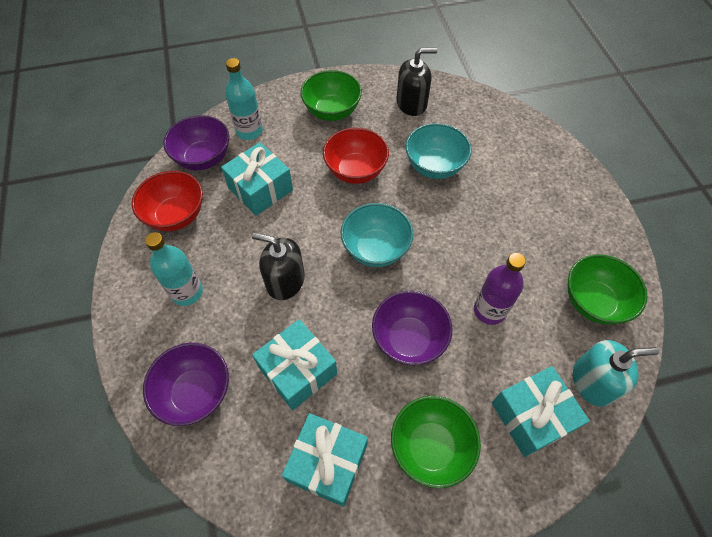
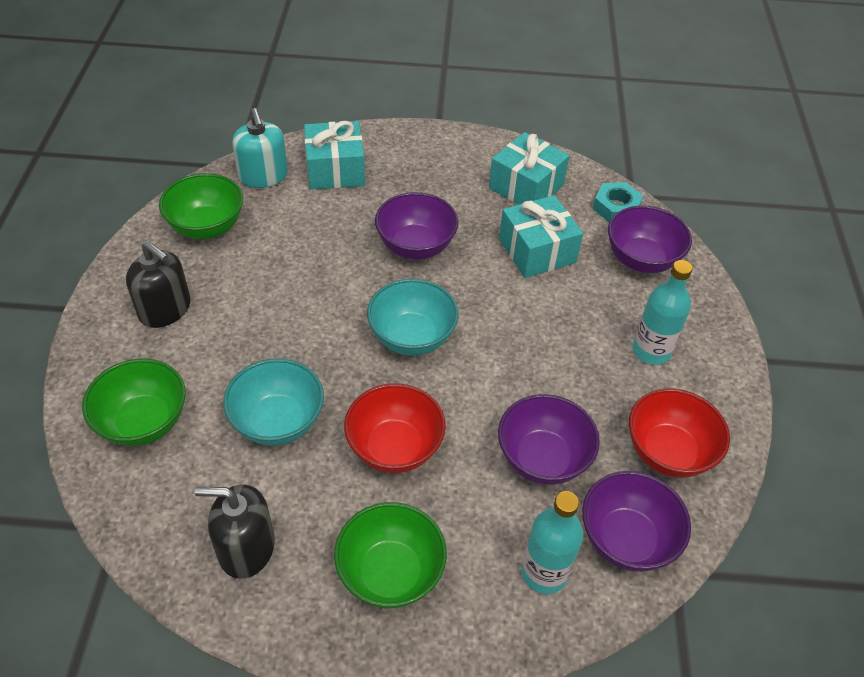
camera: 165 degrees left, 10 degrees down
(224, 463) = (616, 207): none -> turquoise nut
(260, 189) = (542, 459): turquoise gift -> purple bowl
(285, 281) = (532, 332): black soap dispenser -> black soap dispenser (165, 309)
(430, 447) = (434, 174): green bowl -> green bowl (143, 422)
(489, 310) = (319, 247): purple bottle -> none
(593, 381) = (263, 176): turquoise soap dispenser -> turquoise soap dispenser turned 120 degrees counterclockwise

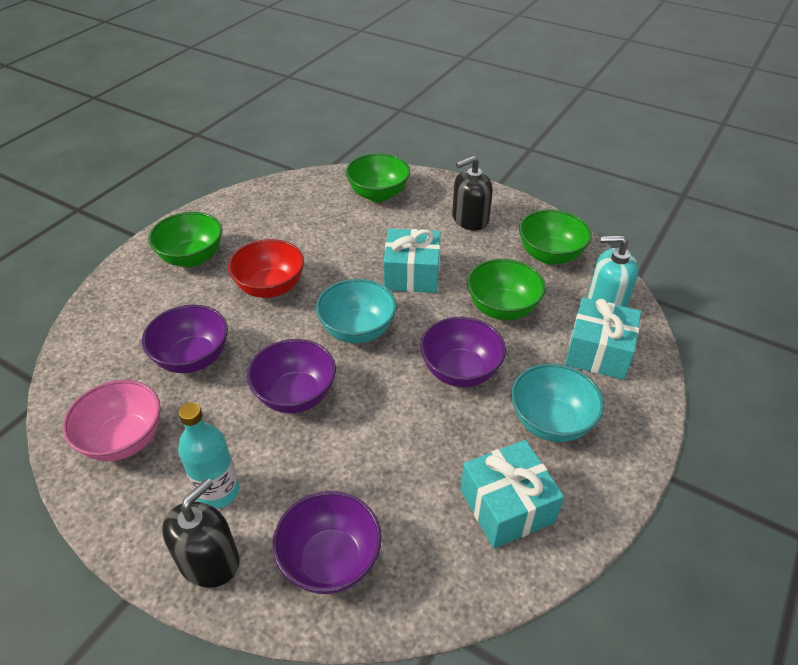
camera: 120 degrees right, 5 degrees down
(246, 548) = (261, 212): black soap dispenser -> black soap dispenser (209, 561)
(278, 422) = (335, 244): turquoise bowl -> turquoise bowl (551, 422)
(314, 241) = (502, 308): none -> green bowl
(537, 251) = (401, 464): turquoise gift -> turquoise gift (412, 274)
(544, 572) = (122, 321): turquoise bottle -> none
(616, 207) = (426, 587): turquoise nut -> none
(626, 539) = (95, 373): purple bowl -> purple bowl (295, 395)
(668, 452) = (124, 440): red bowl -> pink bowl

